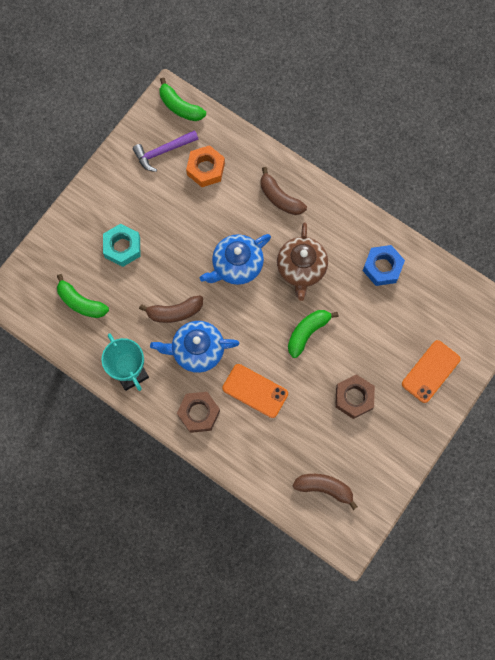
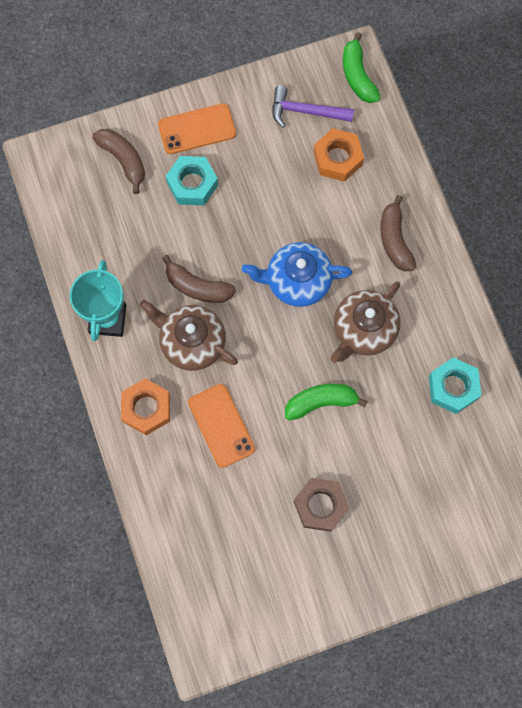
camera: 35 degrees right, 0 degrees up
(81, 302) = (110, 213): green banana -> none
(197, 350) = (191, 342): blue teapot -> brown teapot
(198, 413) = (146, 408): brown nut -> orange nut
(324, 488) = (220, 579): brown banana -> brown banana (123, 160)
(382, 267) = (453, 387): blue nut -> turquoise nut
(430, 371) = (425, 535): orange phone -> orange phone (197, 129)

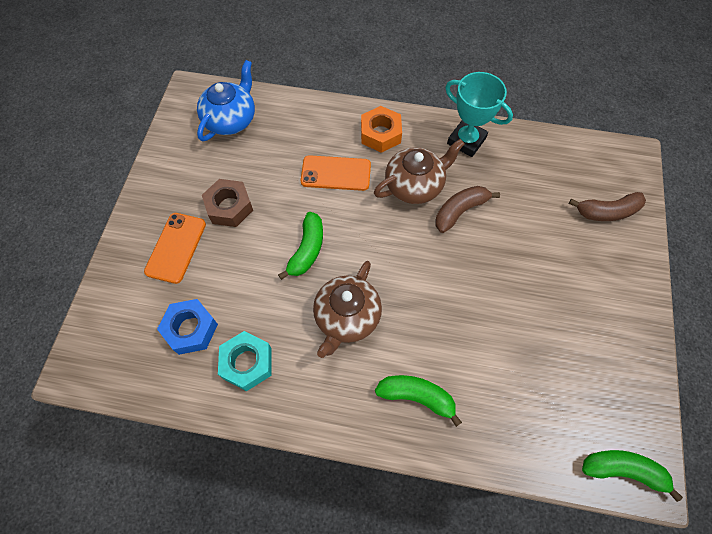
camera: 120 degrees right, 10 degrees down
(192, 184) = (559, 252): turquoise nut -> none
(197, 129) = (616, 282): orange phone -> orange phone (176, 247)
(297, 281) = (423, 288): blue teapot -> blue teapot (231, 119)
(305, 111) = (598, 390): purple hammer -> none
(337, 158) = (531, 392): orange nut -> none
(363, 330) = (346, 317): brown teapot -> brown teapot turned 135 degrees counterclockwise
(394, 240) = (417, 397): brown banana -> green banana
(456, 455) = (190, 329): none -> blue nut

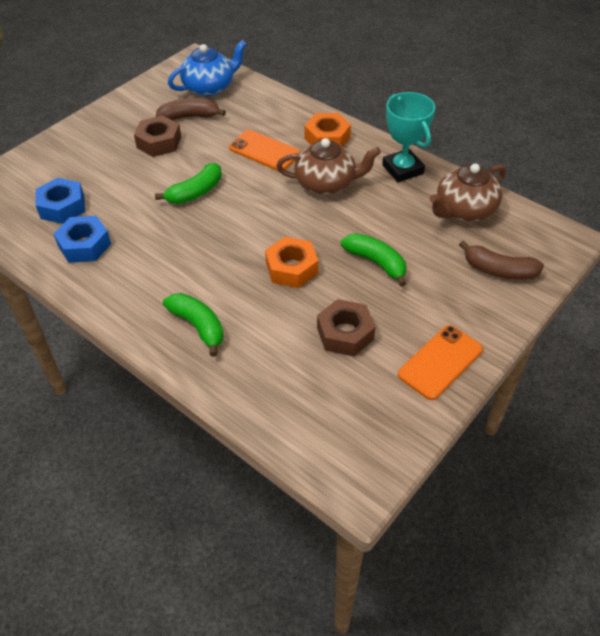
camera: 30 degrees right, 15 degrees down
(176, 247) = (96, 152): orange phone -> orange phone (440, 362)
(247, 363) = (84, 245): turquoise nut -> blue nut
(346, 317) = (188, 249): brown teapot -> brown teapot (464, 210)
(450, 292) = (291, 268): none -> orange nut
(460, 211) = (352, 216): brown banana -> brown banana (189, 117)
(538, 337) = (345, 333): none -> brown nut
(623, 470) = (339, 466): green banana -> green banana (376, 262)

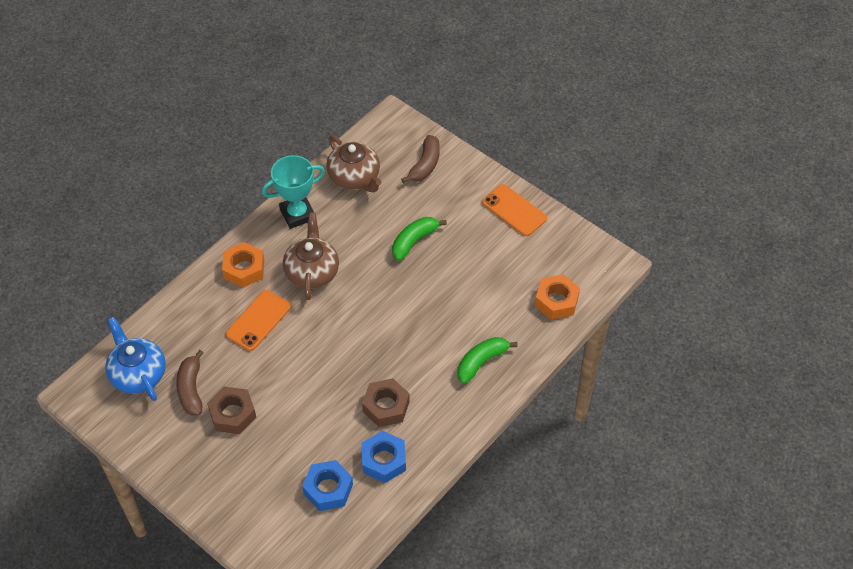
camera: 90 degrees left, 5 degrees up
(195, 192) = (315, 375): green banana -> none
(291, 268) = (419, 299): orange nut -> orange nut (556, 301)
(345, 333) = (488, 265): brown nut -> brown nut (386, 406)

